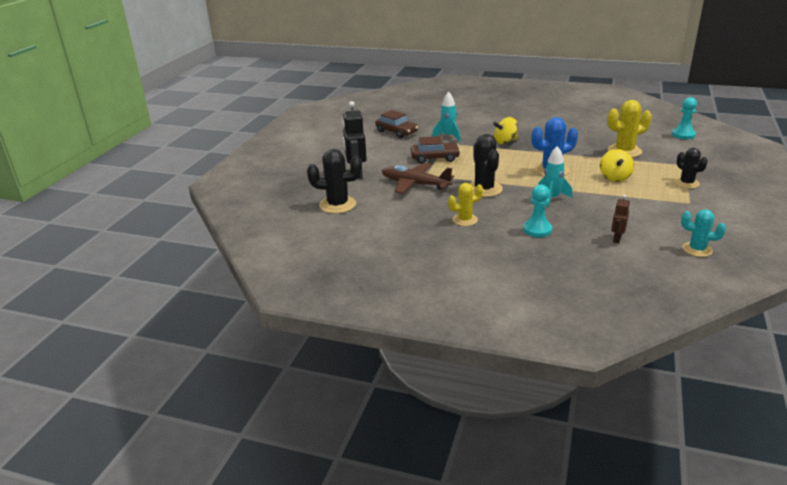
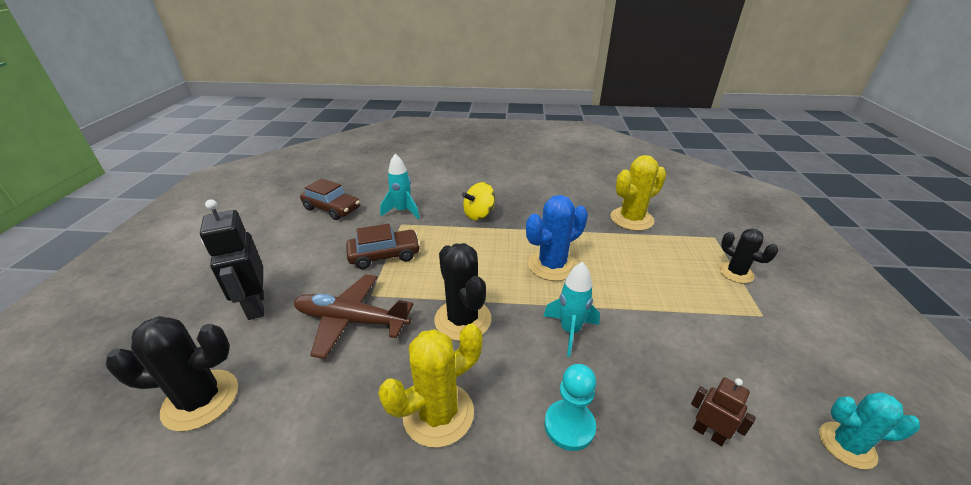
camera: 15 degrees left, 5 degrees up
(465, 220) = (438, 414): yellow cactus -> yellow cactus, size x1.55
(614, 177) = (640, 271): yellow spinning top -> none
(617, 239) = (708, 433): brown robot -> brown robot turned 120 degrees clockwise
(683, 135) = (684, 186): turquoise pawn -> none

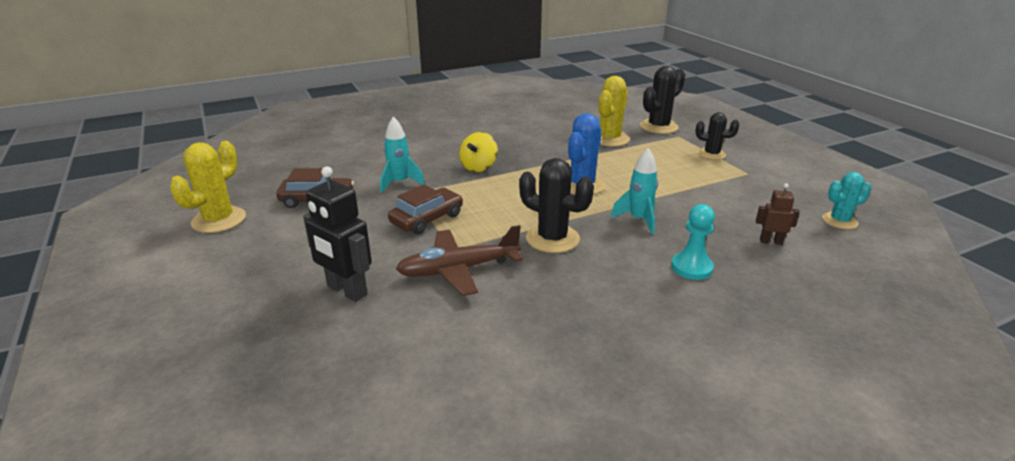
camera: 30 degrees left, 5 degrees down
(201, 400) = (391, 362): black cactus -> black cactus (658, 127)
(438, 414) = (600, 294): yellow cactus -> yellow cactus (219, 220)

